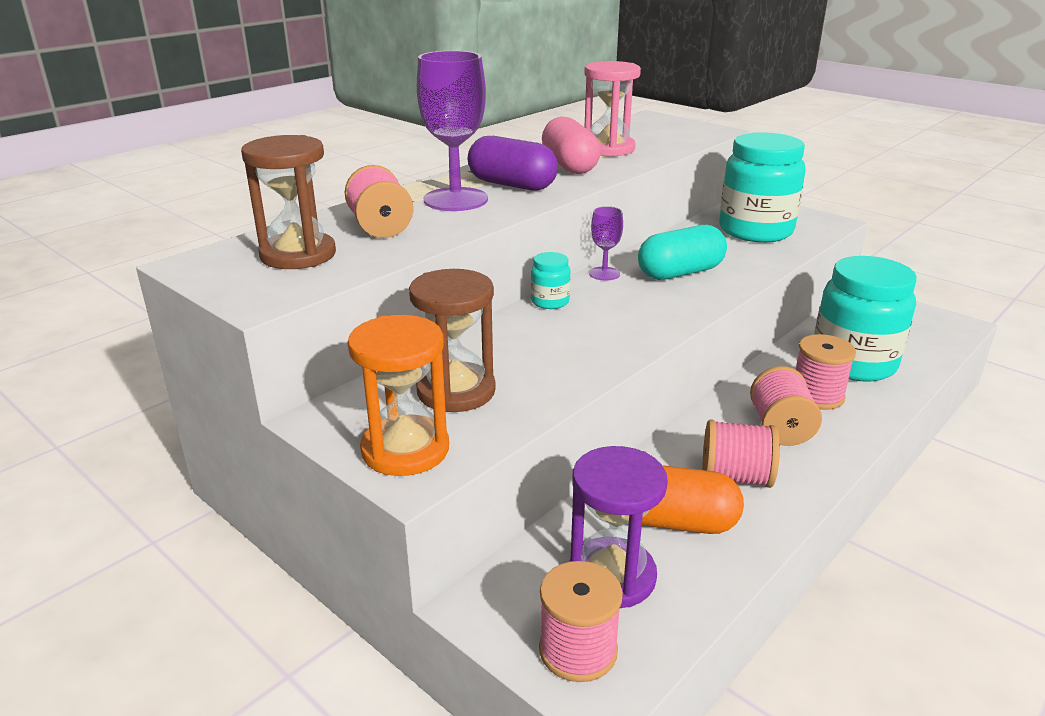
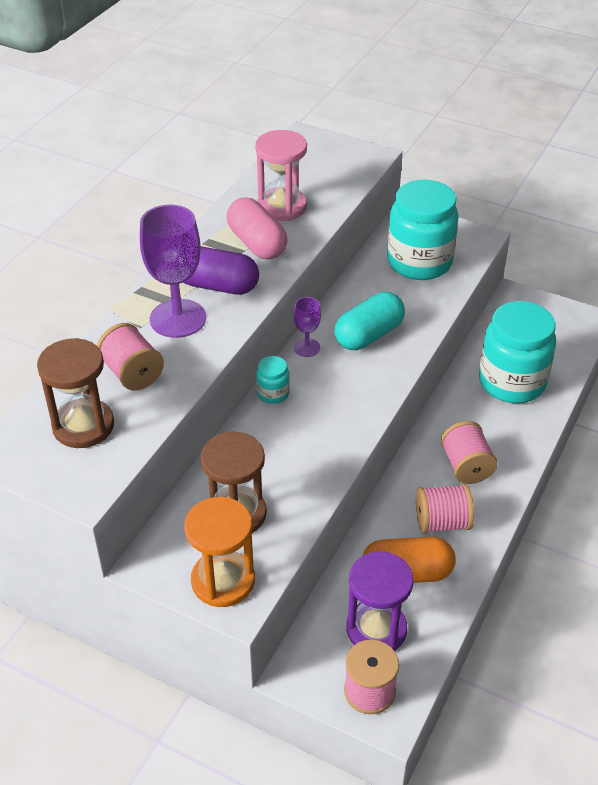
camera: 15 degrees left, 15 degrees up
(817, 395) = (488, 425): pink spool -> none

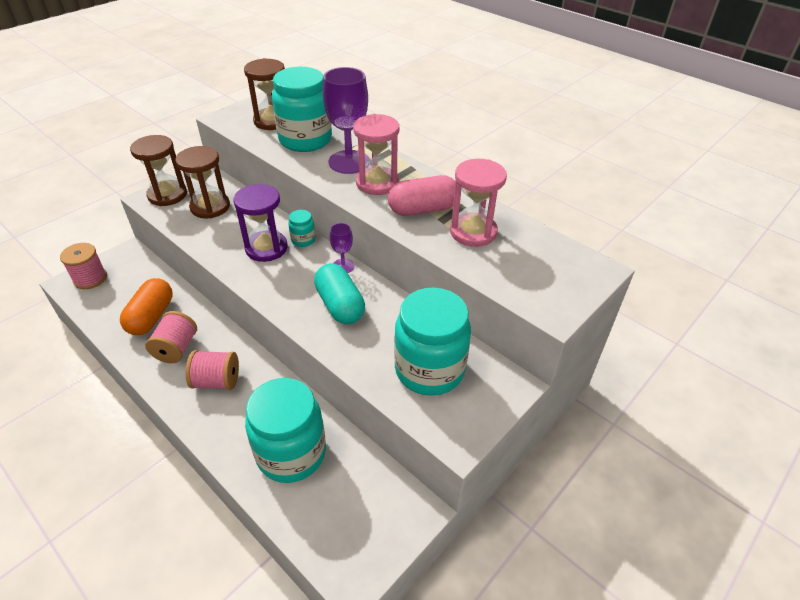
camera: 105 degrees right, 0 degrees up
(132, 373) = (305, 140): pink spool -> turquoise jar
(217, 286) = (377, 183): purple capsule -> pink hourglass
(223, 581) = (167, 195): orange hourglass -> brown hourglass
(376, 629) = (125, 291): purple hourglass -> purple hourglass (266, 248)

